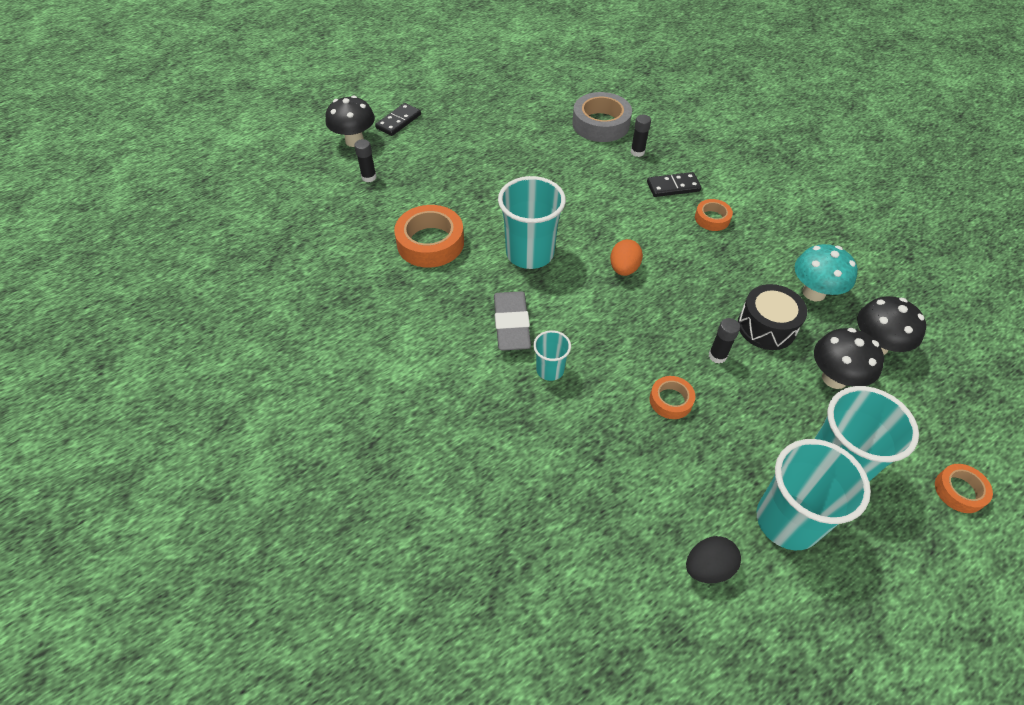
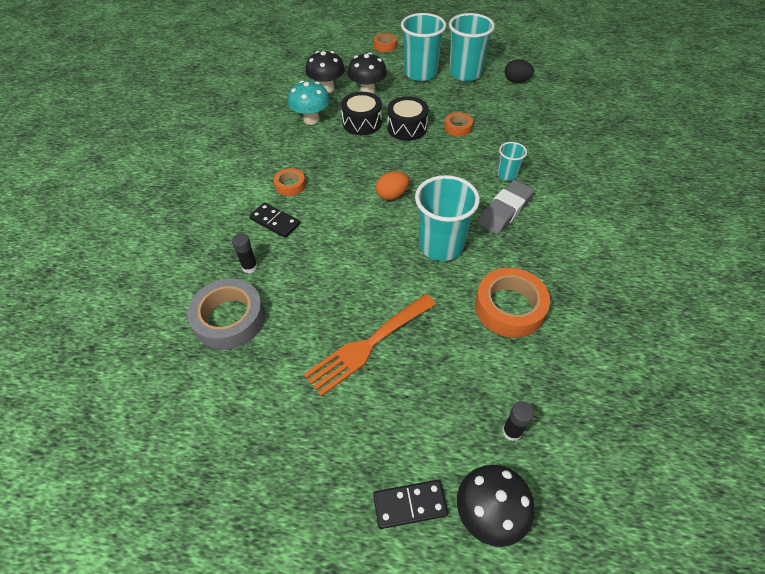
camera: 135 degrees left, 0 degrees up
(501, 163) = (367, 345): none -> orange fork
(717, 356) = (407, 128): black glue stick -> black drum

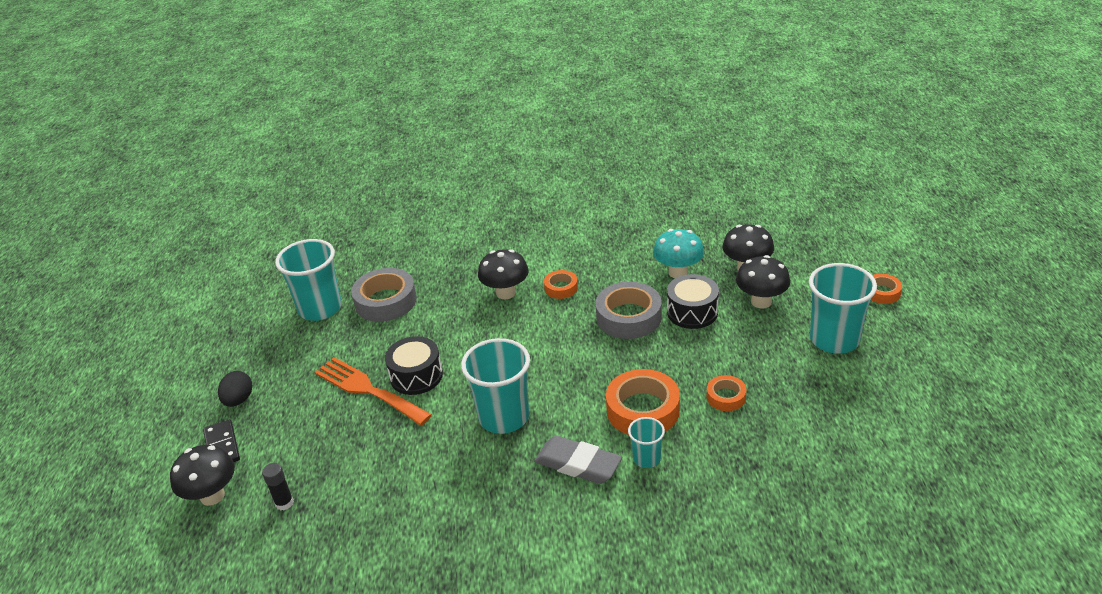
camera: 80 degrees right, 15 degrees down
(250, 267) = (444, 295): black glue stick -> none
(275, 222) = (506, 293): black domino -> black mushroom
(350, 154) = (628, 317): none -> grey tape
(392, 195) = (572, 364): orange egg -> none
(407, 128) = (701, 351): black drum -> black drum (416, 376)
(465, 73) = (864, 384): turquoise cup -> turquoise cup (320, 308)
(509, 307) = (427, 485): orange tape -> orange tape (643, 410)
(516, 81) = (881, 444): black egg -> black egg (239, 400)

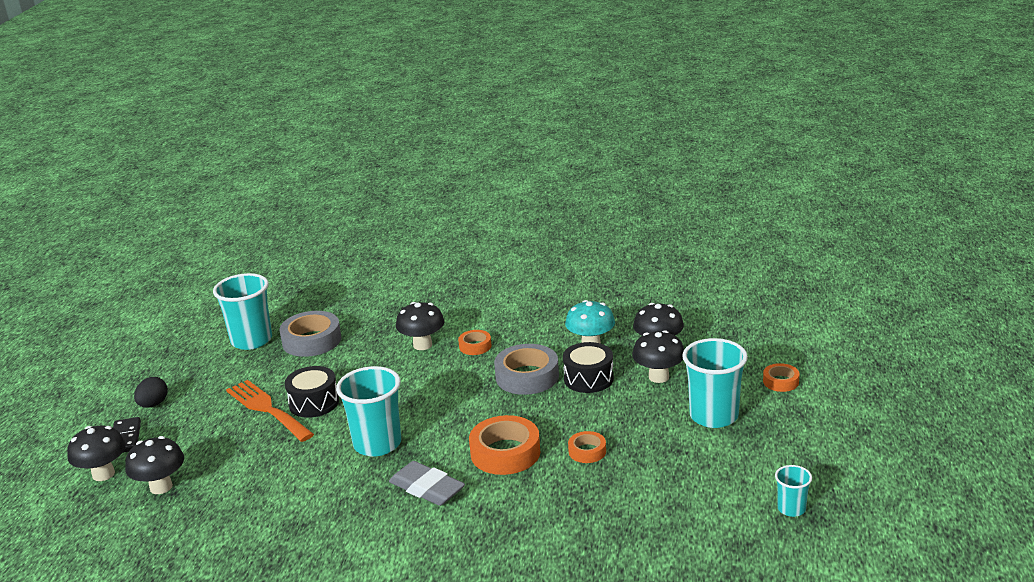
camera: 10 degrees right, 10 degrees down
(284, 503) = (161, 487): black glue stick -> black mushroom
(646, 458) = (491, 491): turquoise cup -> turquoise cup (791, 509)

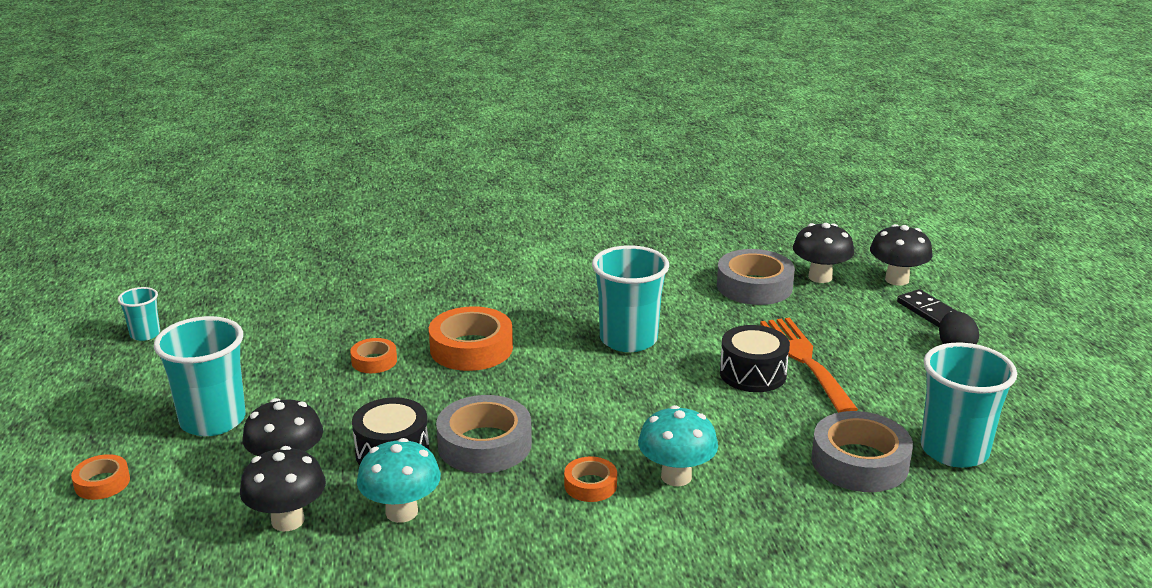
camera: 160 degrees right, 0 degrees up
(226, 485) = (754, 286): none -> grey tape
(267, 409) = (804, 360): orange fork -> orange fork turned 135 degrees counterclockwise
(422, 345) = (676, 476): black mushroom -> turquoise mushroom
(427, 488) = (540, 307): grey eraser -> none

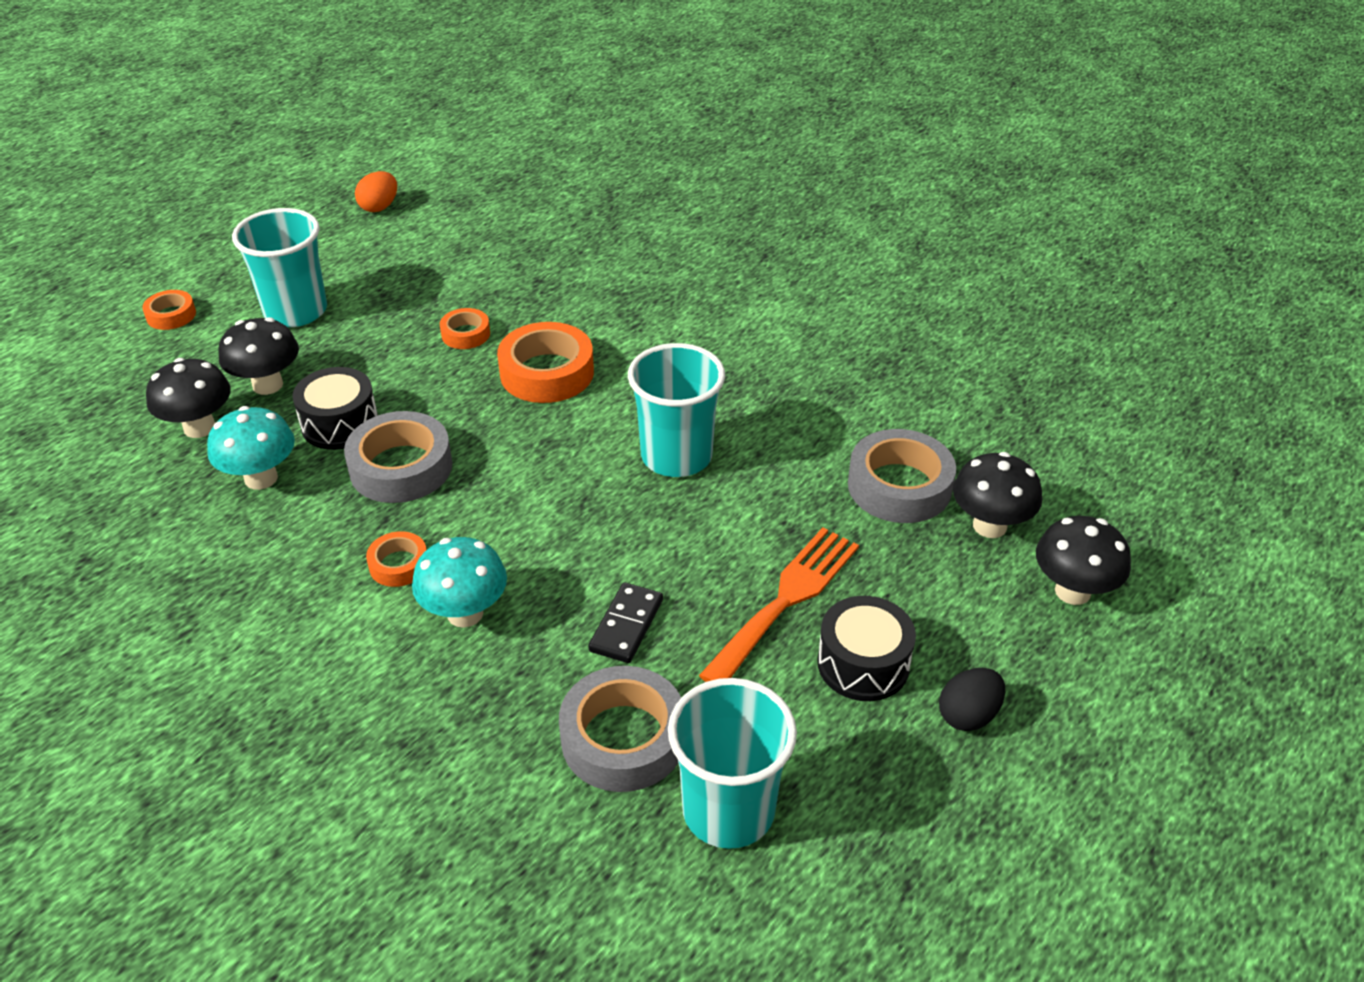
camera: 50 degrees right, 15 degrees up
(145, 334) = (379, 207): turquoise cup -> orange egg
(753, 374) = (711, 574): black drum -> black drum (863, 664)
(928, 311) = (1029, 653): black domino -> black domino (626, 625)

